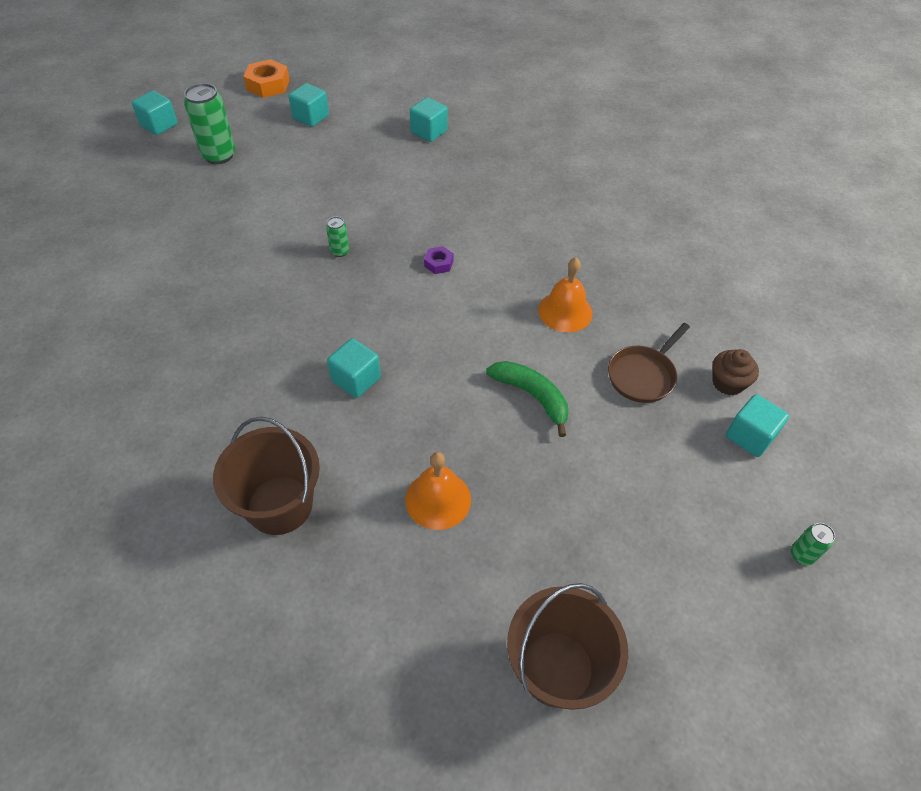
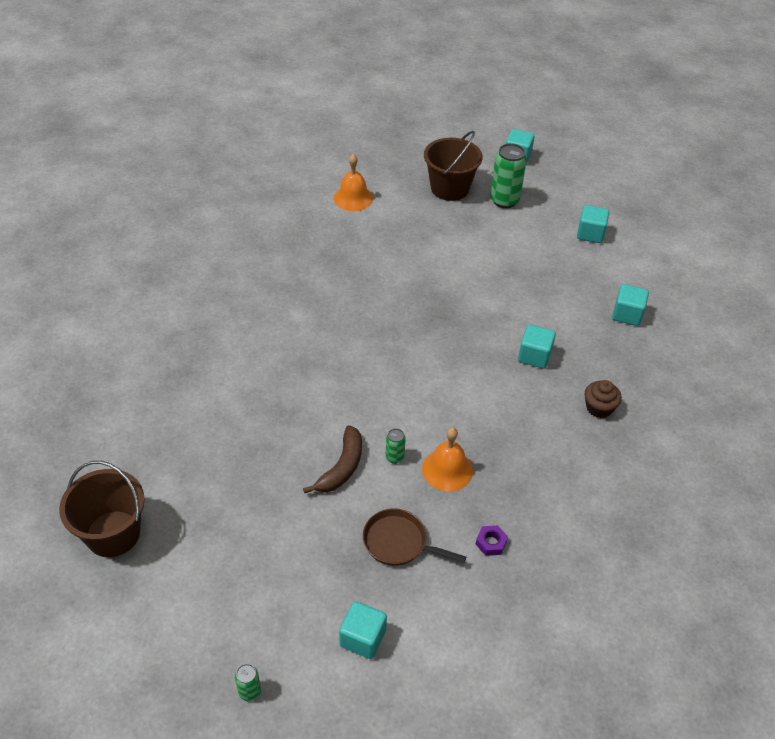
camera: 70 degrees right, 5 degrees down
(268, 85) = (614, 194): orange nut -> none
(280, 505) = (194, 350): brown bucket -> brown bucket (450, 188)
(340, 251) = (438, 305): green can -> green can (394, 457)
(356, 379) = (313, 355): turquoise cube -> turquoise cube (534, 356)
(438, 263) = (459, 369): purple nut -> purple nut (491, 543)
(438, 499) = (225, 433): orange bell -> orange bell (353, 198)
(532, 396) = (342, 467): green banana -> brown banana
(728, 383) = (419, 613): brown cupcake -> brown cupcake (599, 408)

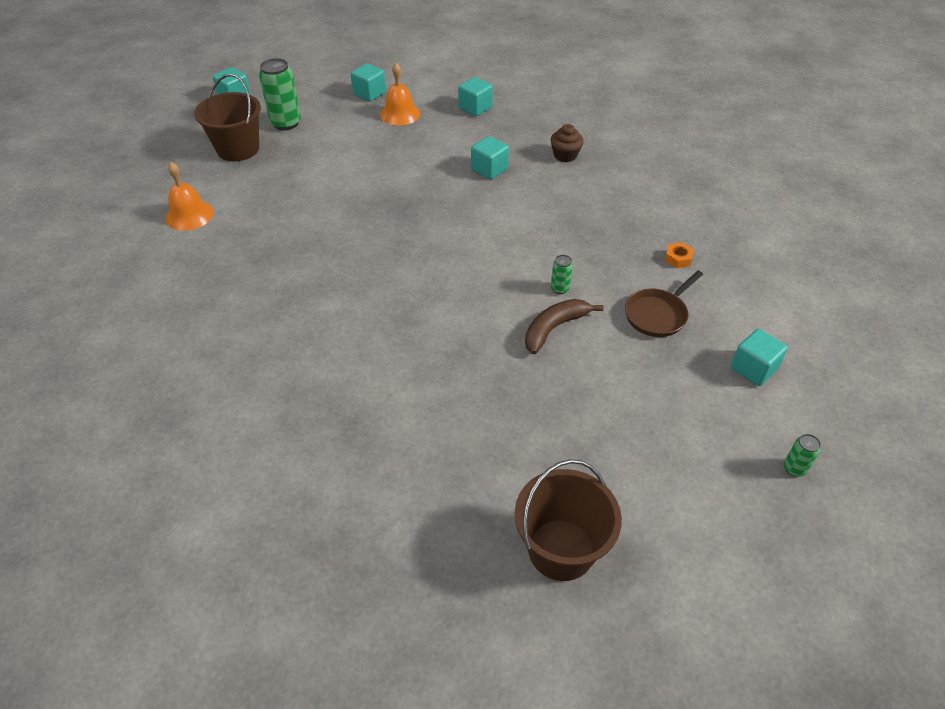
camera: 65 degrees left, 0 degrees up
(342, 467) = (554, 328): brown banana -> brown banana turned 90 degrees counterclockwise
(447, 470) = (589, 259): orange bell -> orange bell (400, 114)
(491, 543) = (678, 258): purple nut -> orange nut

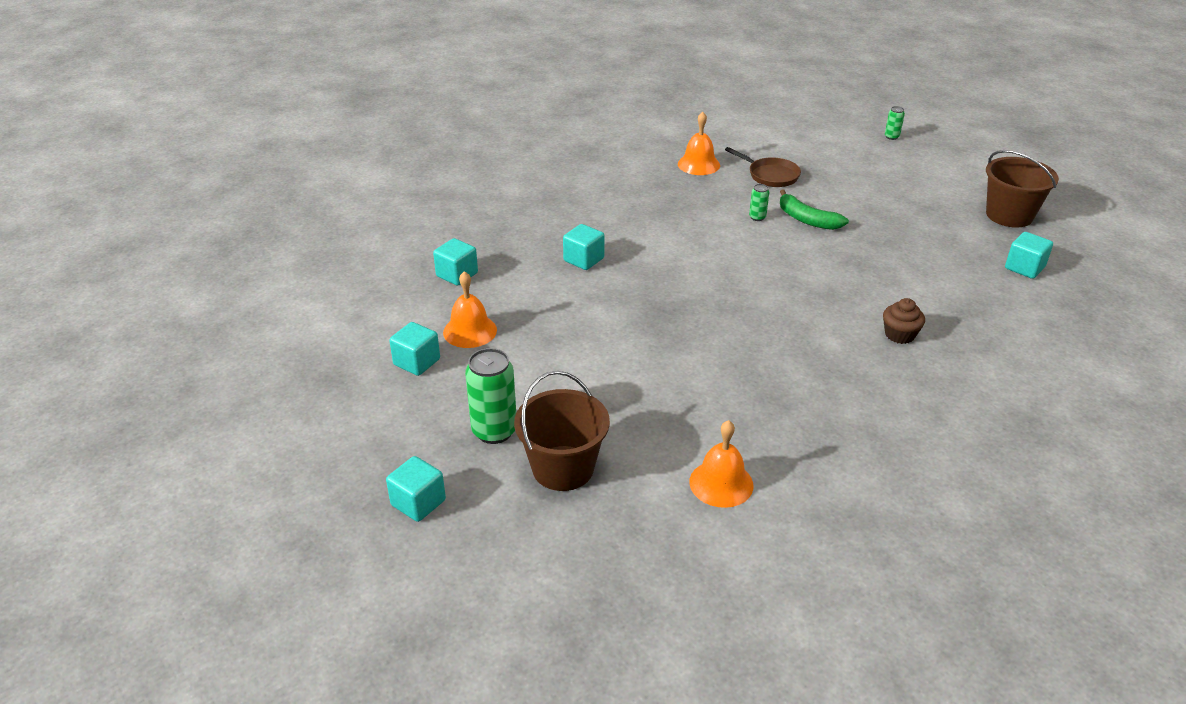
camera: 95 degrees left, 10 degrees down
(554, 328) = (807, 219): brown banana -> green banana
(565, 155) = (552, 215): brown cupcake -> brown cupcake (899, 335)
(678, 258) = (698, 164): orange nut -> orange bell
(753, 369) = (810, 143): turquoise cube -> turquoise cube (1024, 268)

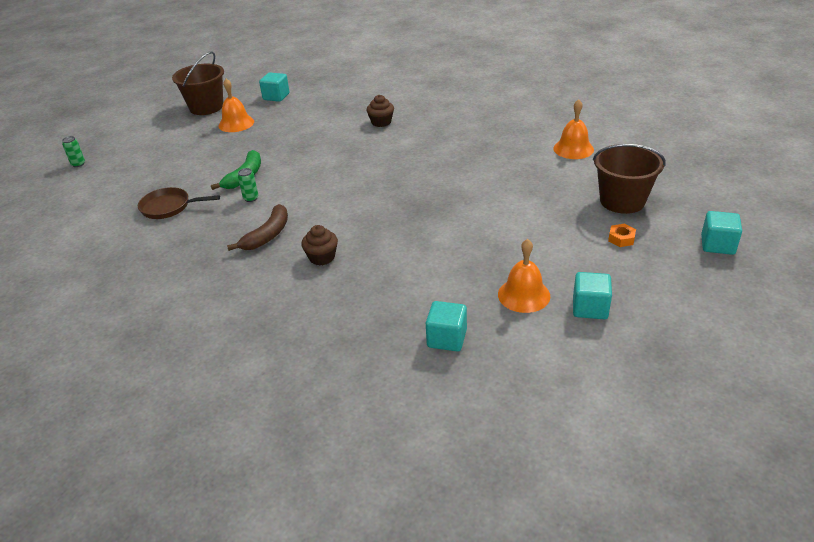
camera: 110 degrees left, 0 degrees up
(494, 431) = (621, 239): green can -> orange nut
(583, 260) = (370, 268): turquoise cube -> none
(621, 238) = (322, 257): none -> brown cupcake
(681, 217) = (267, 235): none -> brown banana
(698, 164) = (155, 250): orange bell -> orange bell (236, 123)
(770, 175) = (169, 207): brown pan -> brown pan turned 105 degrees counterclockwise

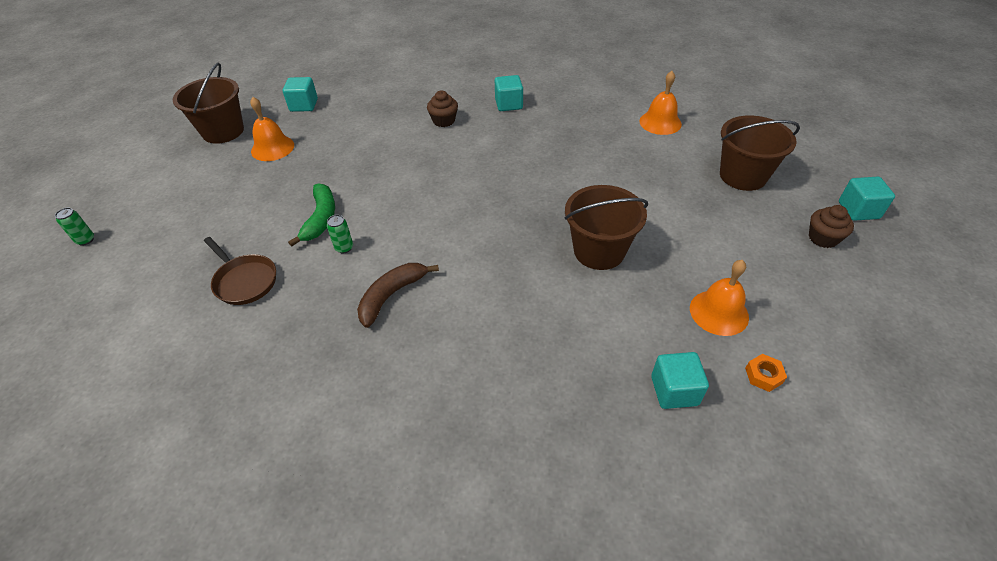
camera: 20 degrees left, 10 degrees up
(169, 207) = (244, 281): brown pan -> brown pan turned 120 degrees counterclockwise
(267, 235) = (392, 295): brown banana -> brown banana turned 150 degrees counterclockwise
(322, 257) = (474, 312): brown cupcake -> brown cupcake (823, 238)
(450, 234) = (599, 251): none -> brown bucket
(590, 308) = (792, 313): turquoise cube -> turquoise cube (508, 104)
(621, 239) = (769, 221): orange nut -> orange nut (763, 375)

